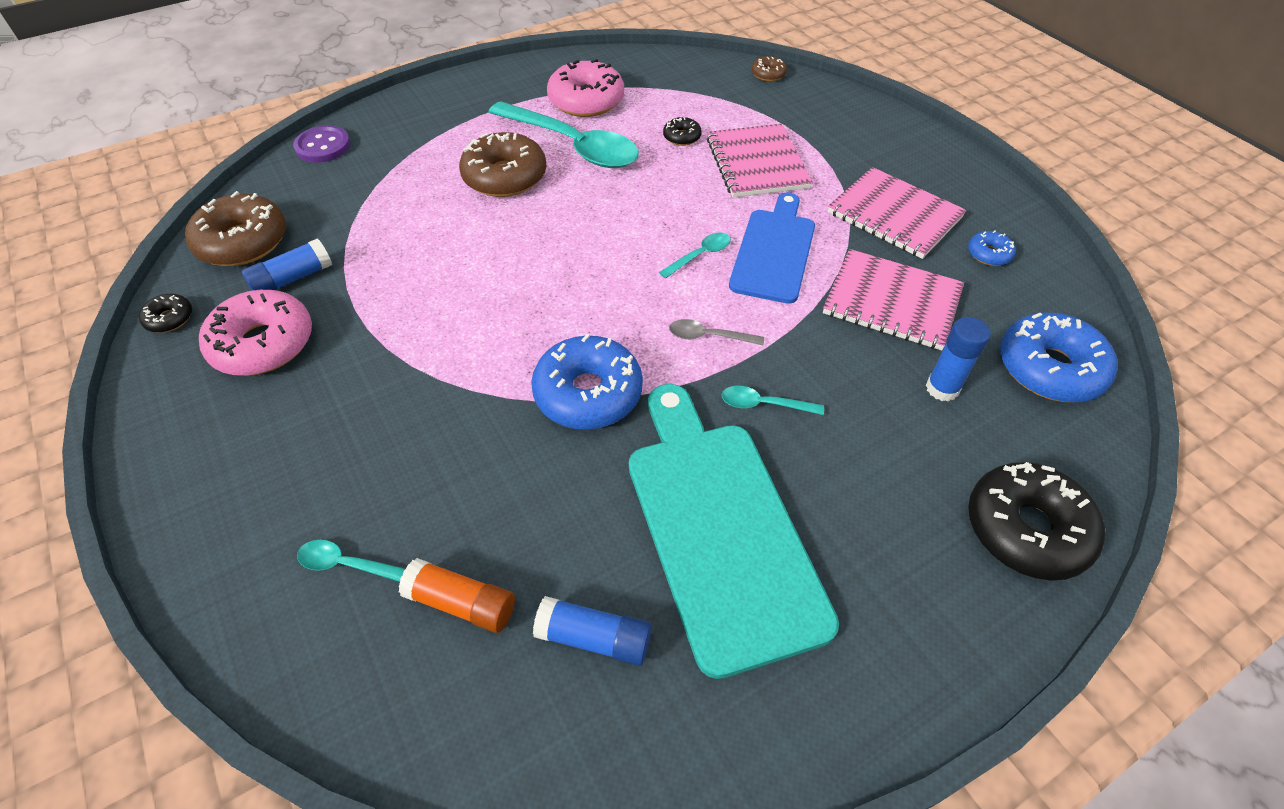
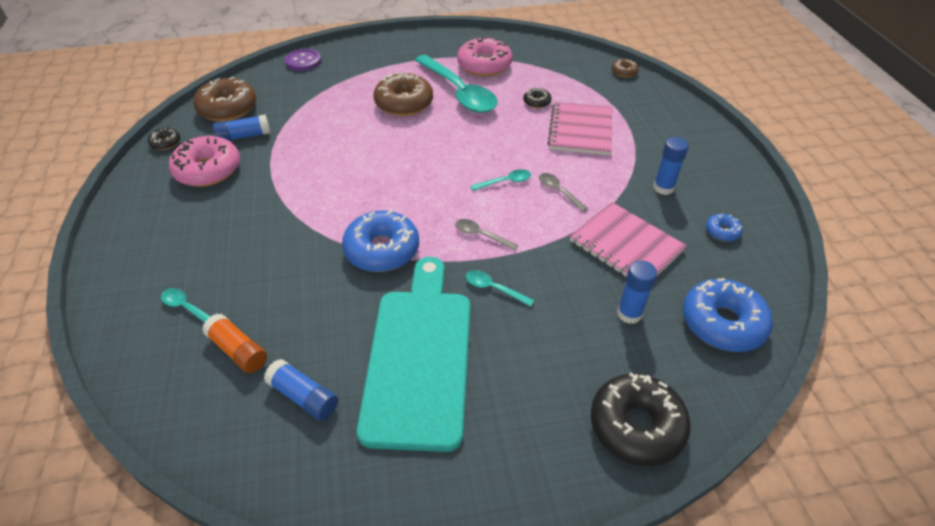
camera: 20 degrees right, 5 degrees down
(774, 251) = (559, 191): blue cutting board -> grey spoon
(894, 215) = (663, 188): pink notebook -> blue glue stick

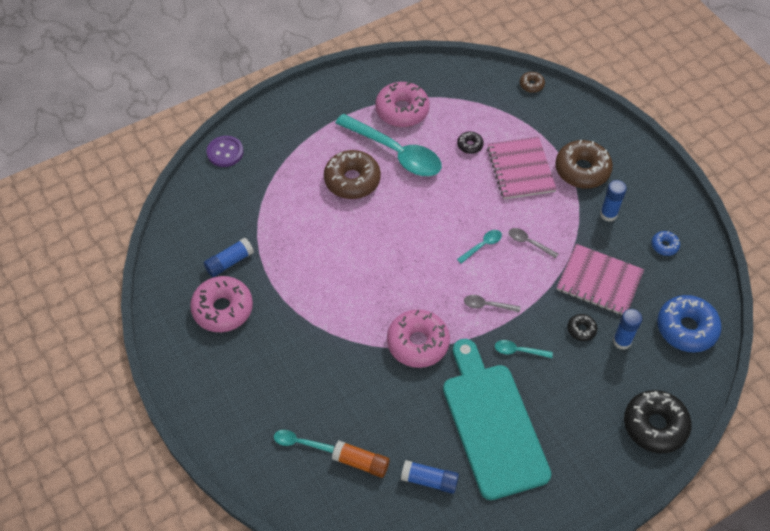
camera: 20 degrees left, 10 degrees up
(166, 143) = (162, 291): black donut -> black donut (581, 330)
(228, 108) = (191, 233): brown donut -> brown donut (582, 170)
(382, 250) = (418, 343): blue donut -> pink donut

